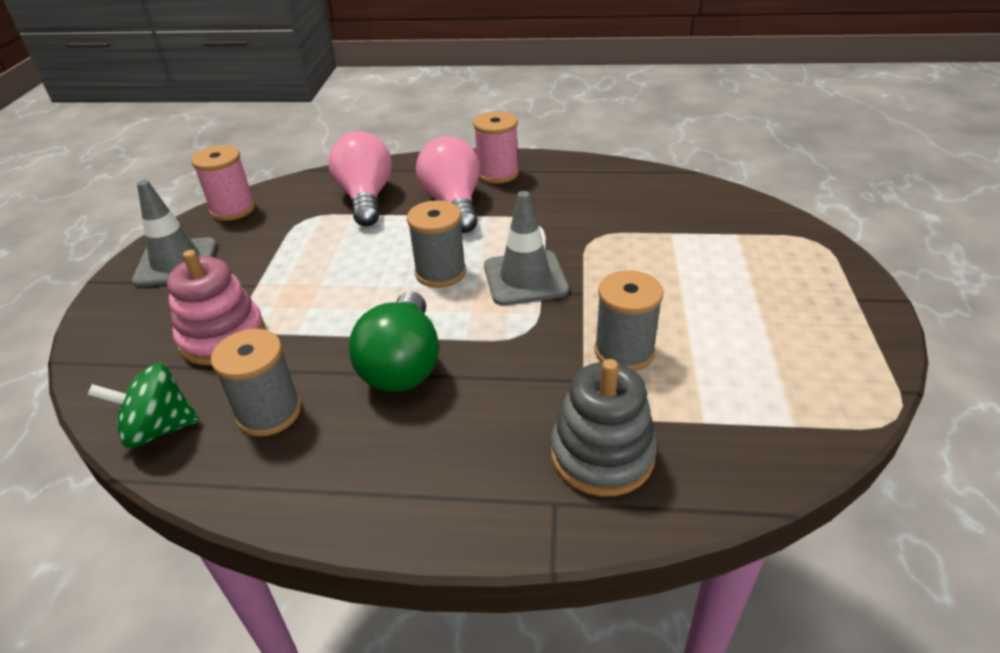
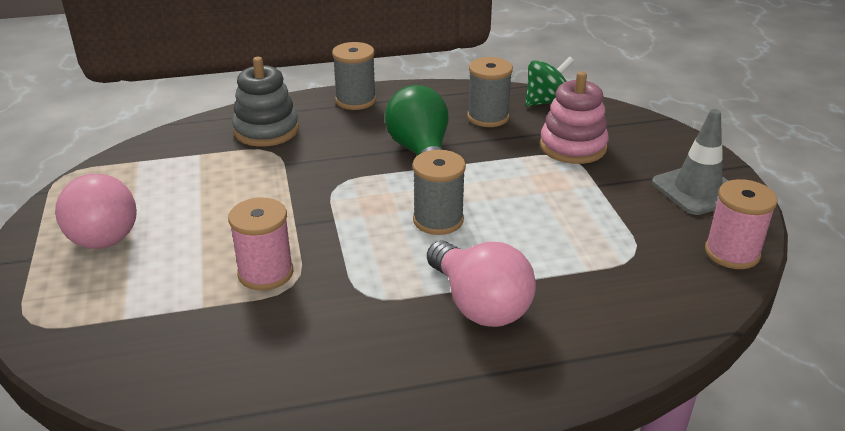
camera: 160 degrees right, 5 degrees down
(366, 198) = (595, 295): pink light bulb -> pink light bulb (101, 232)
(497, 173) = (452, 371): pink spool -> pink spool (265, 273)
(525, 278) = (353, 228): grey traffic cone -> none
(624, 351) = (254, 184): grey spool -> grey spool (355, 100)

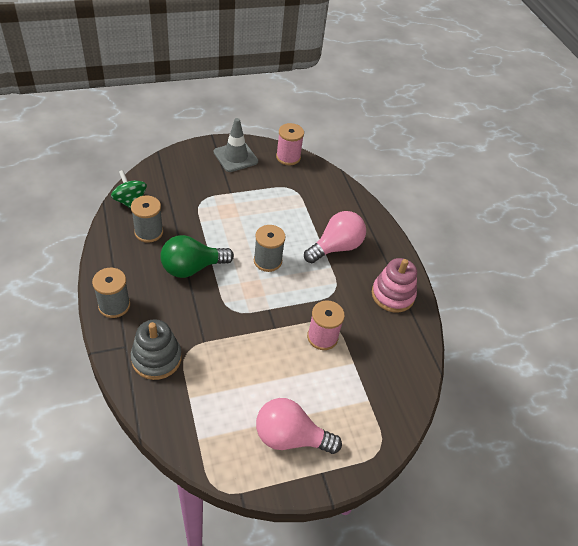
camera: 100 degrees left, 15 degrees up
(101, 232) = (290, 437): pink light bulb -> pink light bulb turned 135 degrees counterclockwise
(573, 147) = (189, 197): pink stacking toy -> pink stacking toy (392, 295)

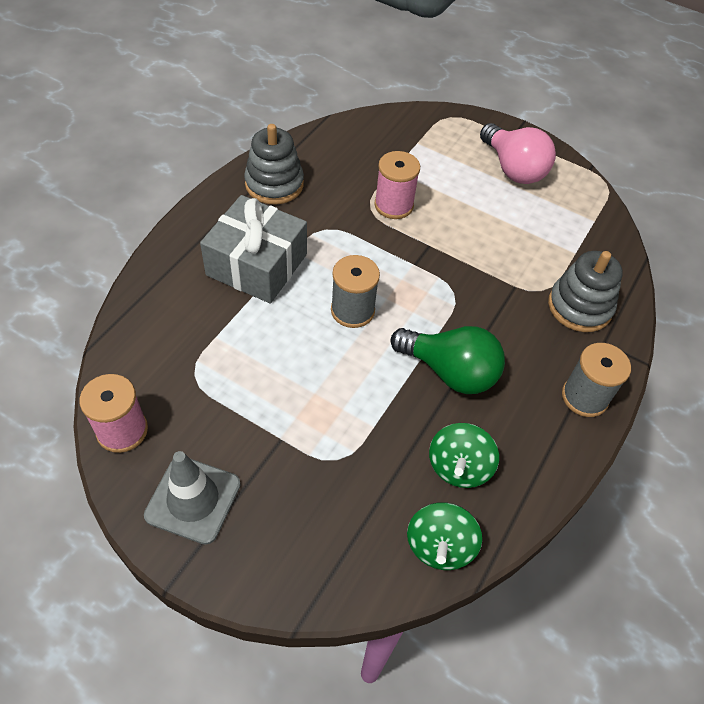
camera: 130 degrees left, 5 degrees up
(149, 232) = (458, 467): grey spool -> green spinning top
(336, 247) = (257, 265): pink light bulb -> grey gift
(392, 295) = (274, 184): pink stacking toy -> grey stacking toy

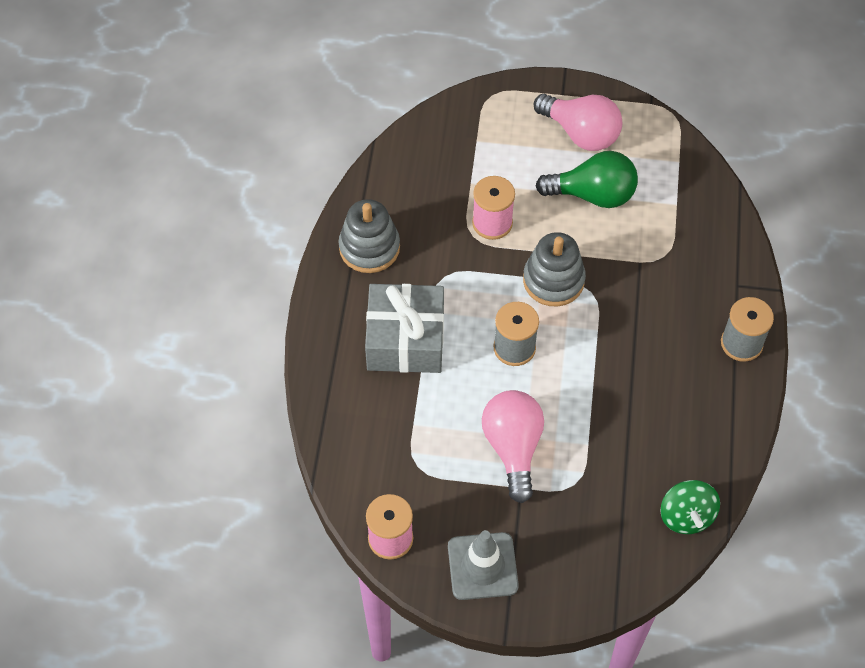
camera: 20 degrees left, 5 degrees up
(297, 397) = (513, 447): none -> pink light bulb
(450, 371) = (624, 369): green light bulb -> green light bulb (593, 195)
(458, 467) = (670, 448): green spinning top -> none
(579, 306) = (703, 259): grey stacking toy -> grey stacking toy (553, 280)

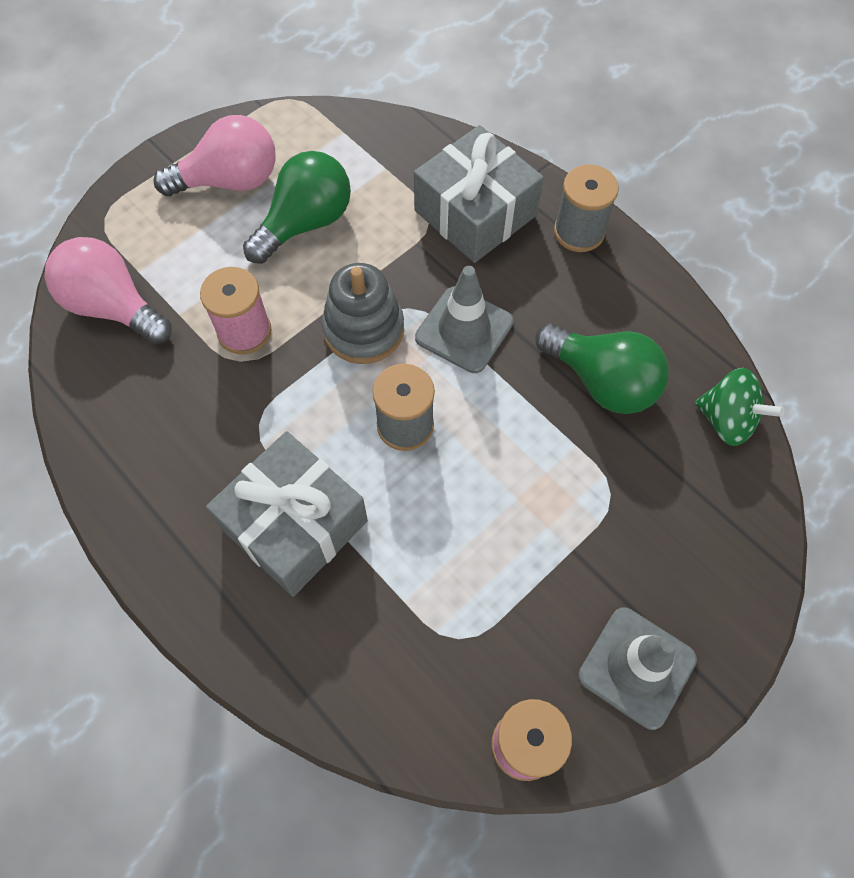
camera: 50 degrees left, 5 degrees up
(369, 247) = (148, 471): grey stacking toy -> none
(513, 447) = (519, 520): pink light bulb -> pink light bulb (114, 307)
(606, 332) = (464, 330): none -> grey traffic cone
(644, 430) = (602, 382): none -> green light bulb
(695, 277) = (475, 213): none -> grey gift

